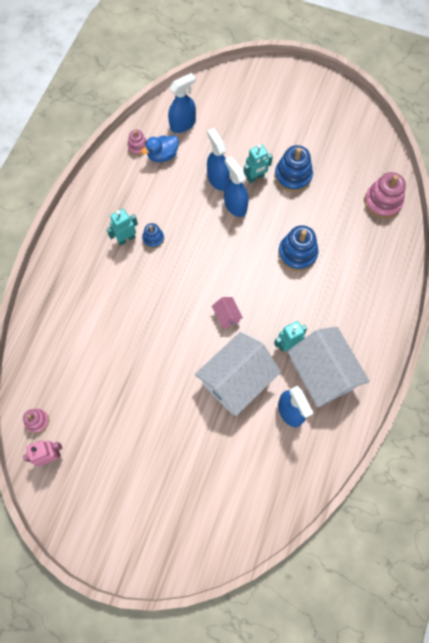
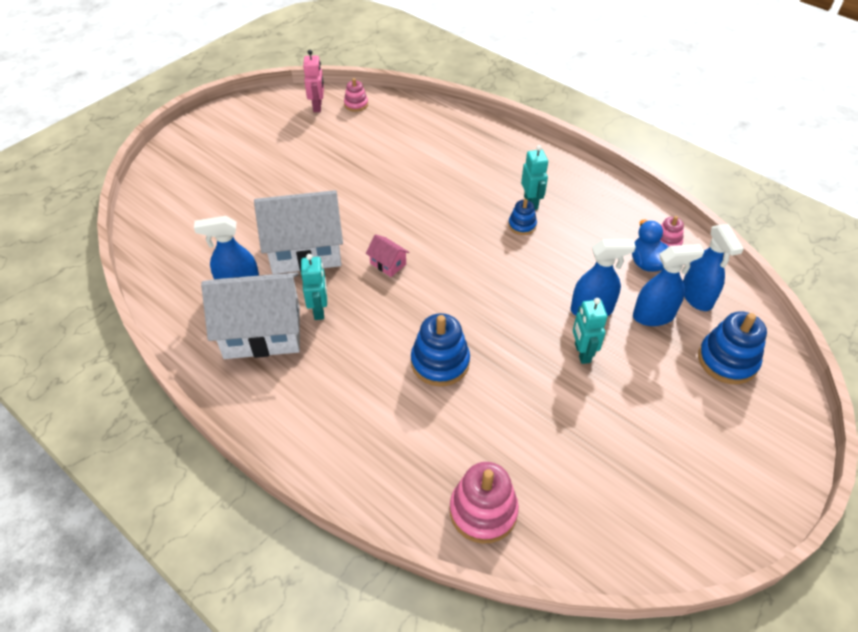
camera: 110 degrees right, 20 degrees down
(226, 316) = (388, 264): pink house -> pink house turned 45 degrees clockwise
(235, 205) = (543, 316): blue spray bottle -> blue spray bottle (653, 316)
(236, 380) = (305, 250): white house -> white house turned 75 degrees counterclockwise
(293, 176) = (571, 400): blue stacking toy -> blue stacking toy (727, 360)

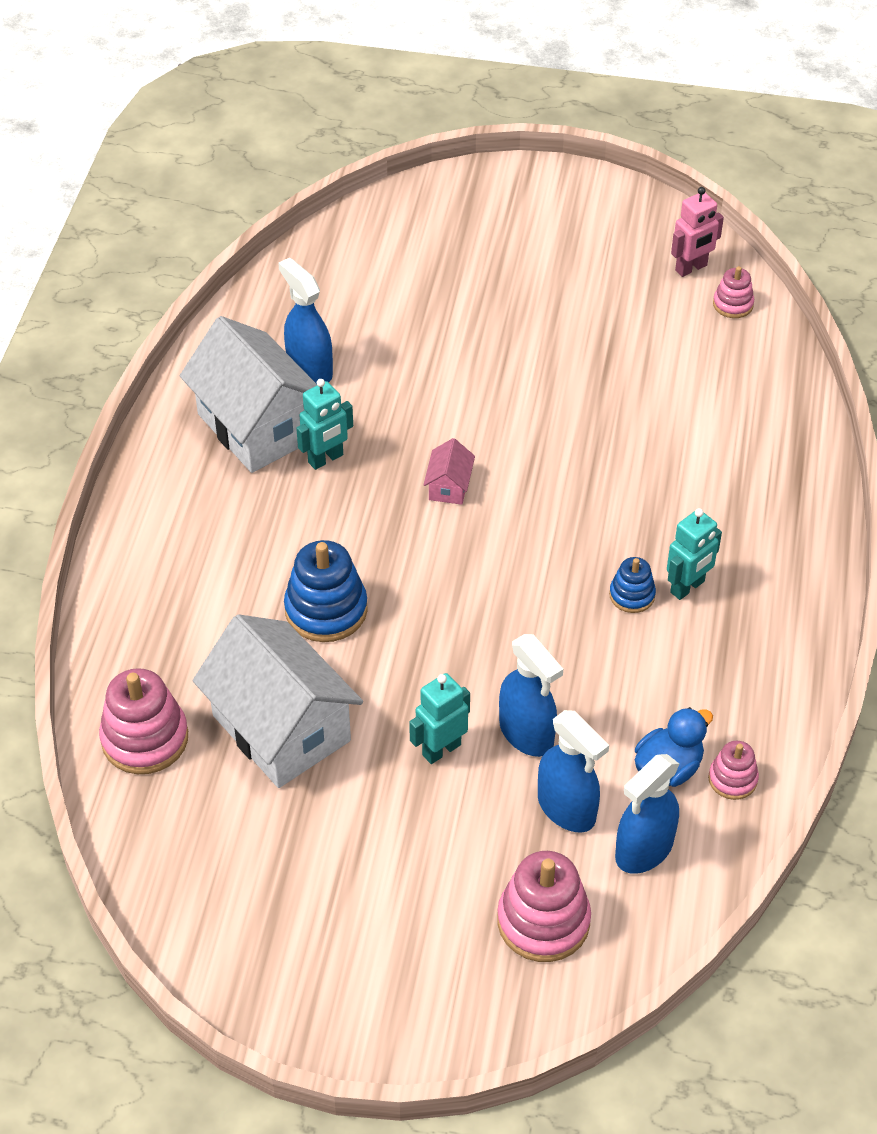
camera: 60 degrees right, 0 degrees up
(305, 250) = (410, 397): white house -> white house (281, 728)
(727, 360) = (543, 921): blue stacking toy -> pink stacking toy

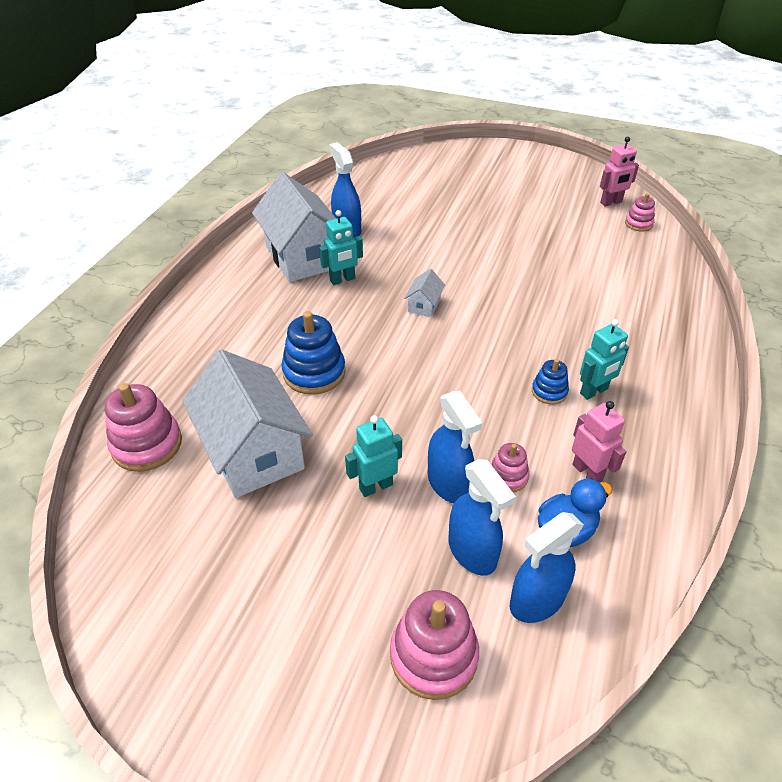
camera: 10 degrees right, 5 degrees down
(449, 486) = (424, 305): pink house -> white house
(687, 696) = (587, 472): none -> pink robot
(732, 779) = (623, 548): pink stacking toy -> pink stacking toy (508, 476)

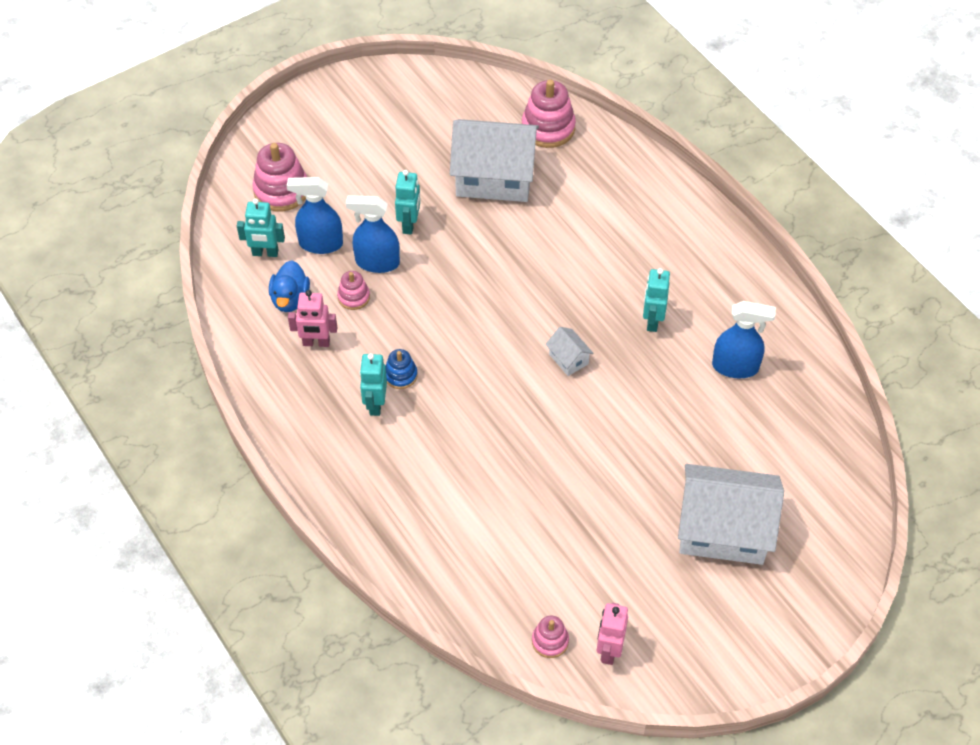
camera: 125 degrees right, 10 degrees up
(303, 256) = (713, 310): white house -> white house (723, 530)
(314, 372) = (545, 244): blue stacking toy -> none
(536, 601) = (265, 253): blue spray bottle -> turquoise robot

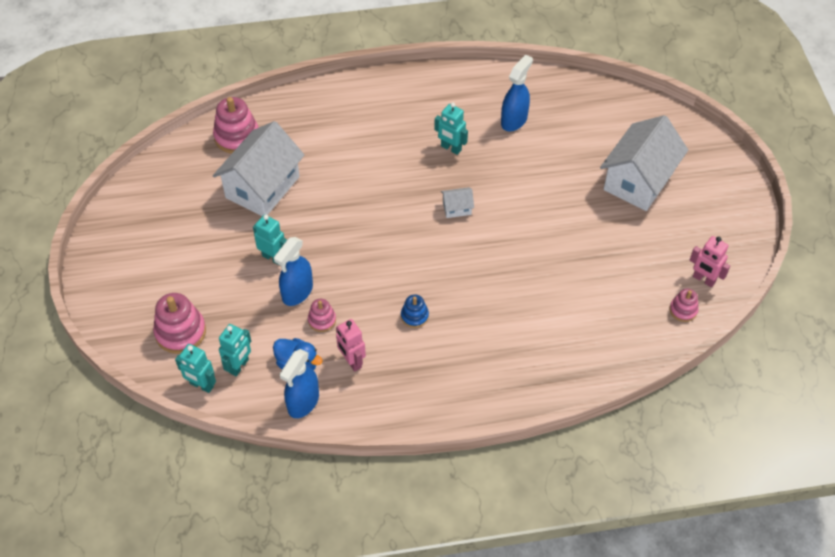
camera: 65 degrees left, 0 degrees up
(316, 343) = (352, 361): pink robot -> pink robot turned 120 degrees clockwise
(320, 243) = (254, 324): blue spray bottle -> blue spray bottle (303, 402)
(375, 404) = (432, 342): turquoise robot -> turquoise robot (201, 385)

